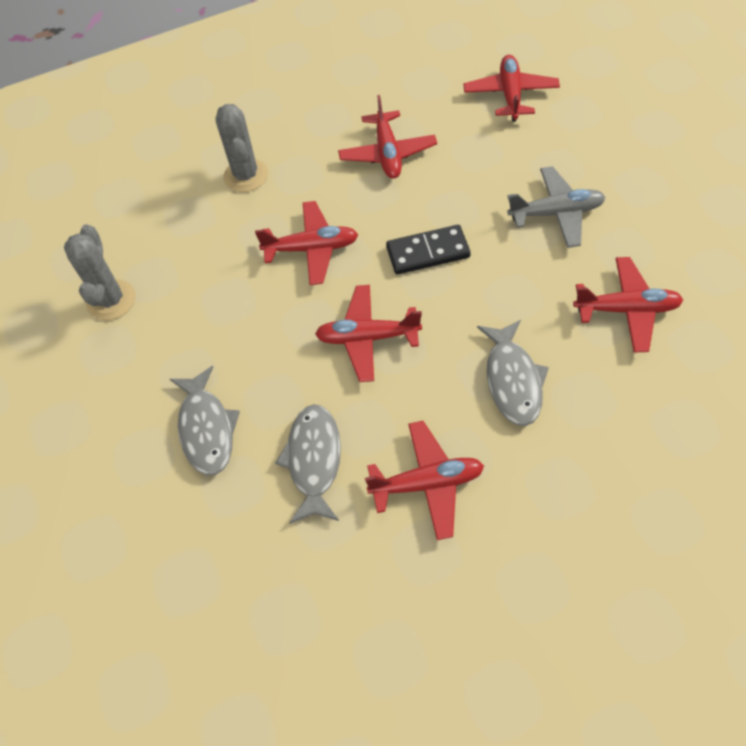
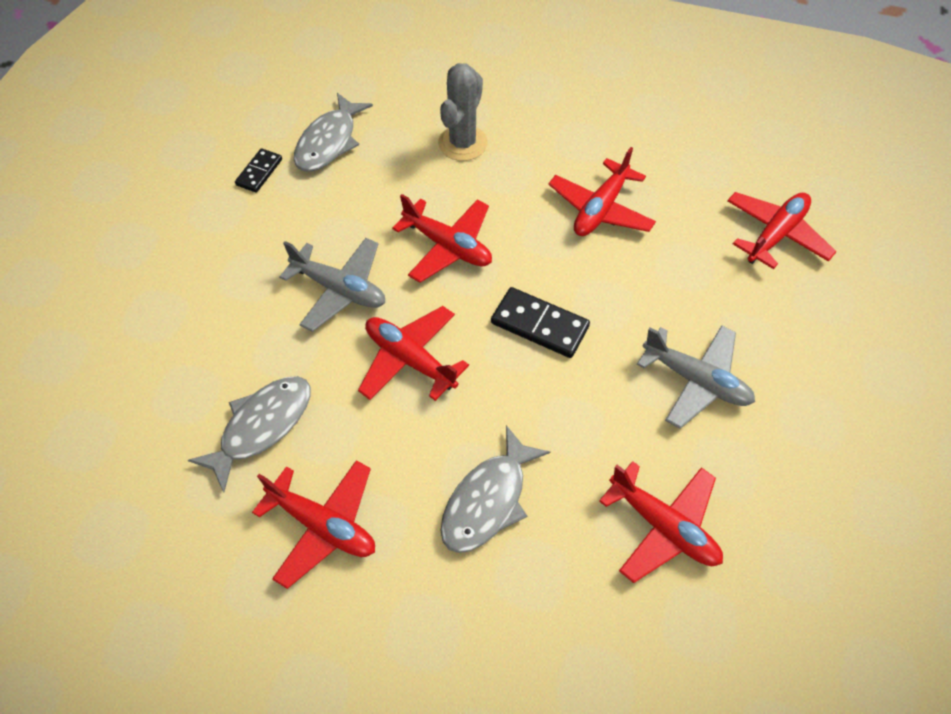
camera: 35 degrees right, 0 degrees up
(111, 300) = (259, 172): grey cactus -> black domino
(206, 429) = (216, 332): grey fish -> grey fish (329, 142)
(267, 332) = (340, 289): none -> grey plane

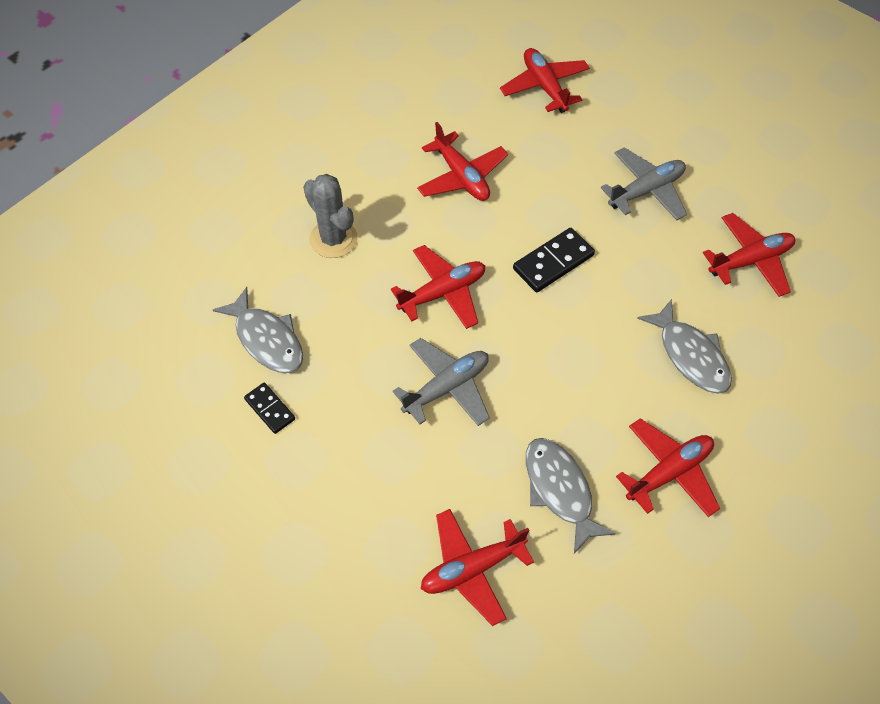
camera: 65 degrees left, 0 degrees up
(410, 359) = (544, 361): red plane -> red plane (472, 569)

